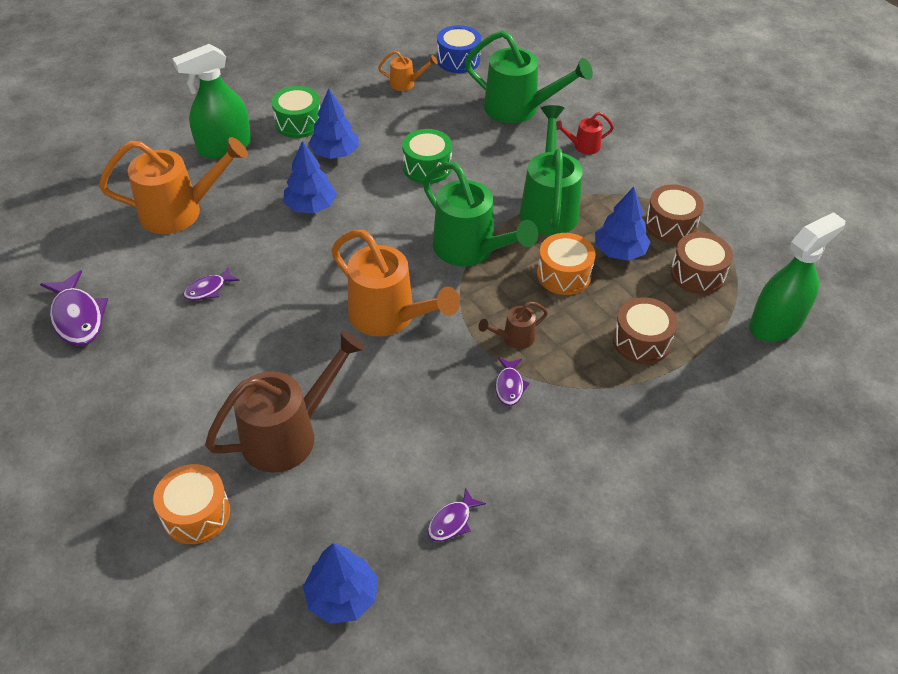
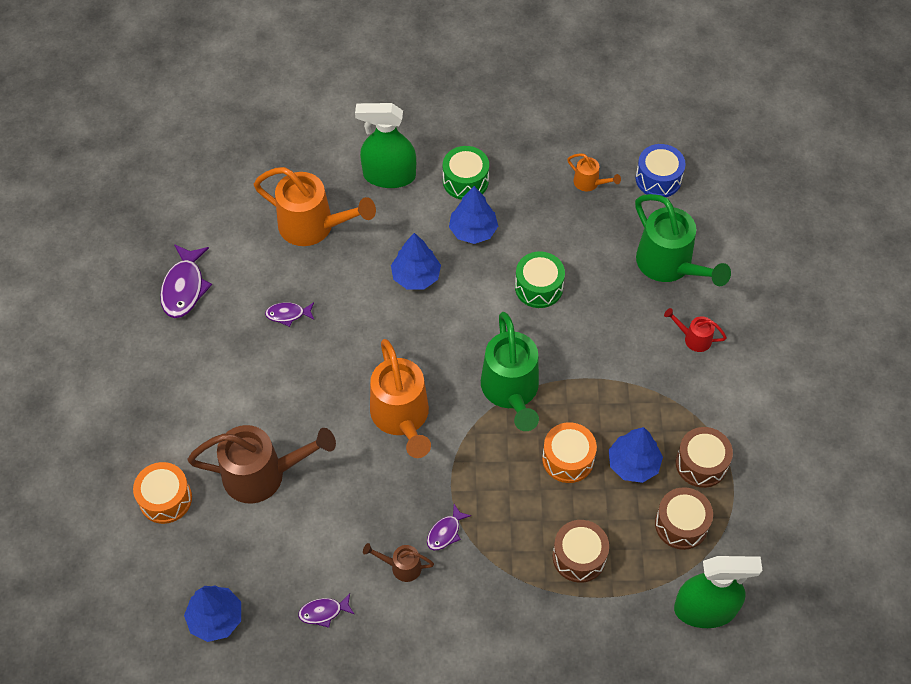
camera: 35 degrees right, 10 degrees up
(514, 338) = (481, 493): brown watering can -> brown watering can (401, 566)
(548, 207) = (609, 386): green watering can -> none

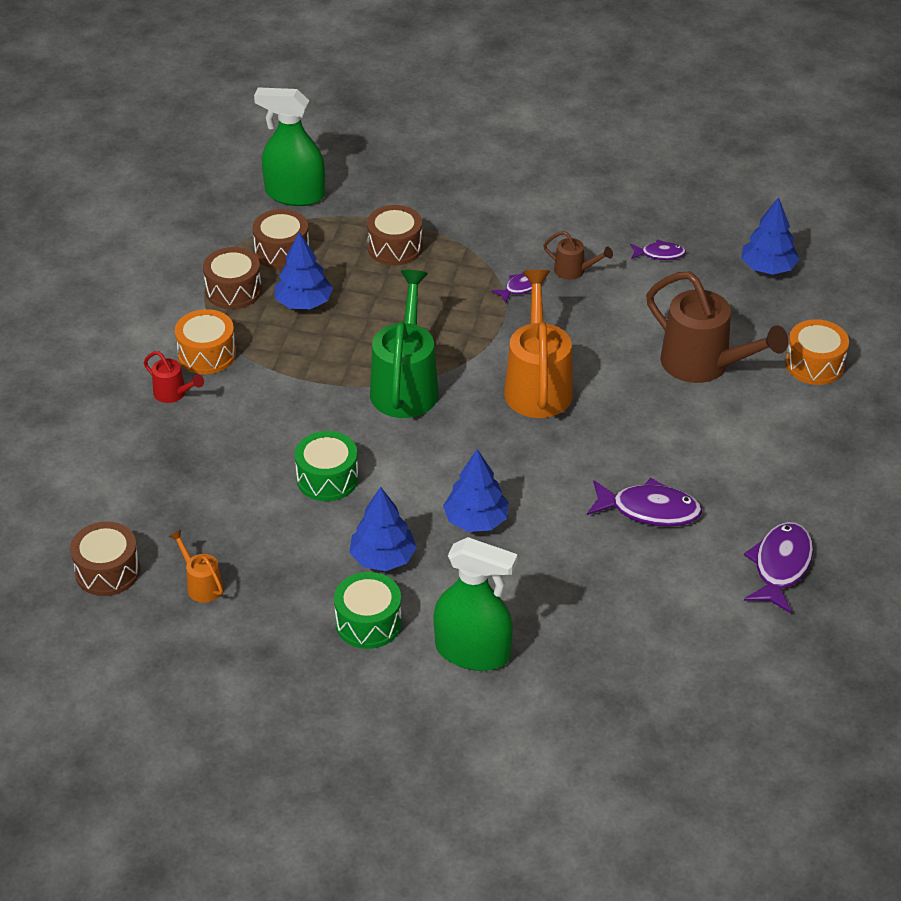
camera: 165 degrees left, 15 degrees down
(263, 475) = (704, 365): brown watering can -> brown watering can turned 150 degrees counterclockwise
(288, 314) = (649, 510): purple fish -> purple fish, size x1.78
(314, 226) = (595, 606): orange watering can -> none
(568, 459) = (370, 319): orange drum -> orange drum (207, 354)
(658, 179) = (107, 571): blue drum -> brown drum
(669, 265) = (155, 470): green watering can -> none

